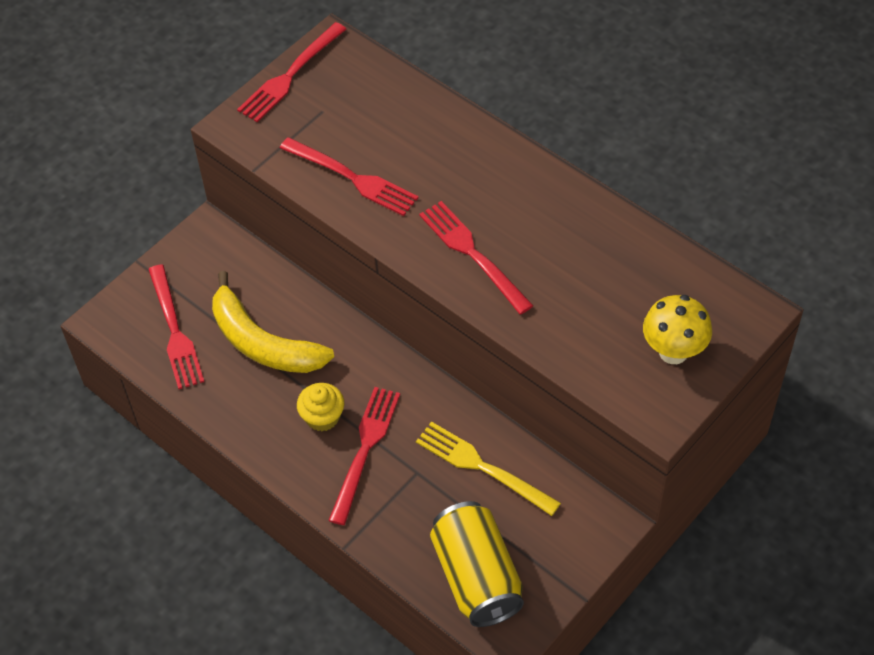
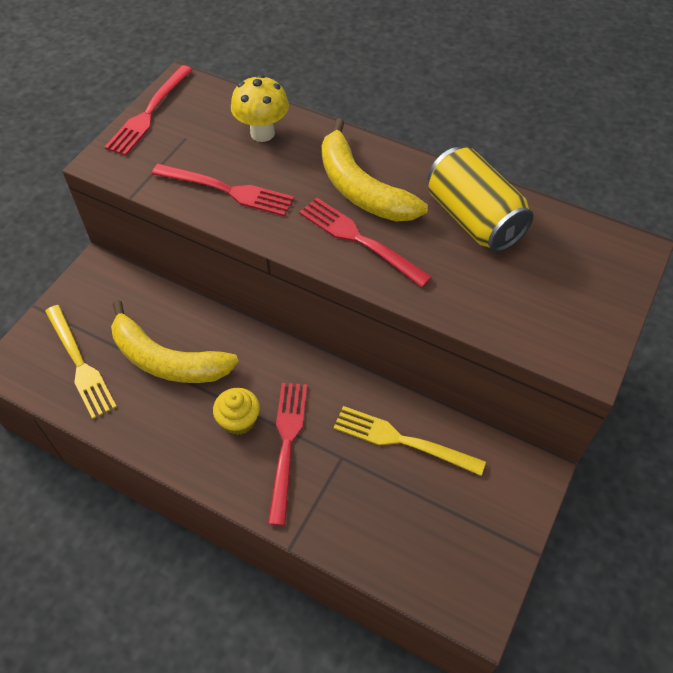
camera: 15 degrees left, 0 degrees up
(175, 331) = (80, 364): red fork -> yellow fork
(476, 577) = (428, 553): yellow can -> yellow can (473, 219)
(490, 198) = (361, 189): none -> yellow banana
(673, 352) = (576, 298): yellow mushroom -> yellow mushroom (262, 133)

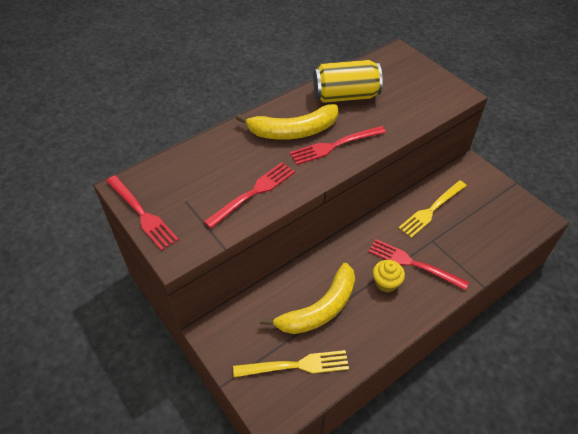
camera: 65 degrees left, 5 degrees down
(262, 133) = (211, 159): yellow mushroom -> none

